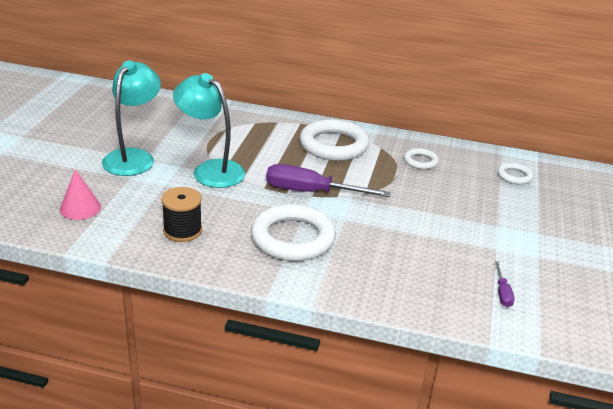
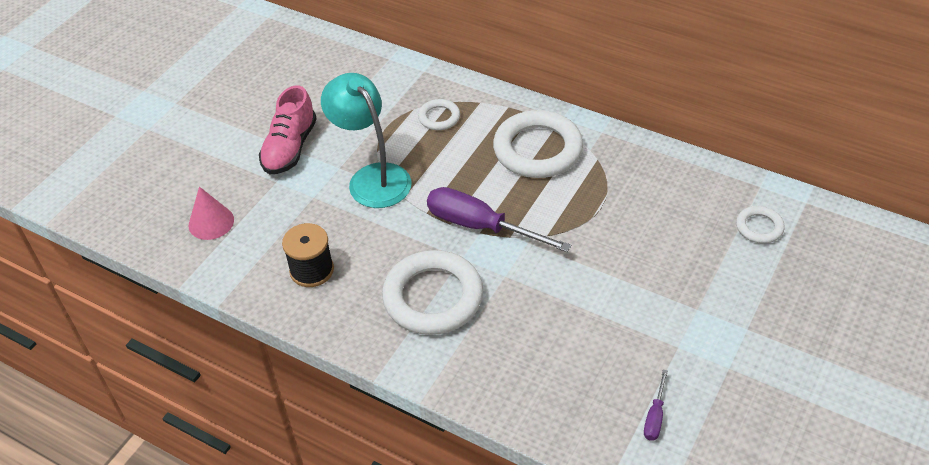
camera: 20 degrees right, 15 degrees up
(133, 157) = (290, 148): turquoise lamp -> pink shoe
(420, 161) = (641, 188): white ring -> white ring (439, 117)

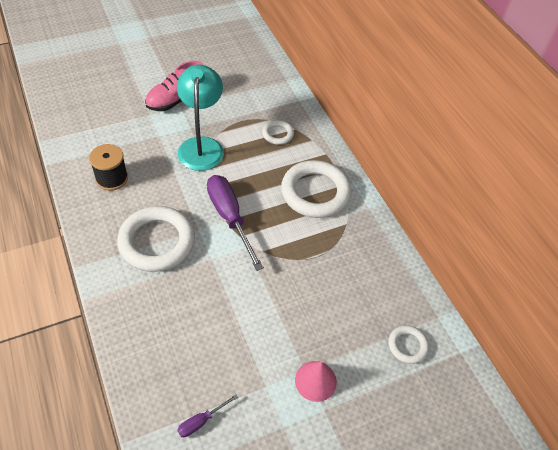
camera: 30 degrees right, 5 degrees up
(211, 222) = (92, 115): pink cone -> pink cone (315, 381)

